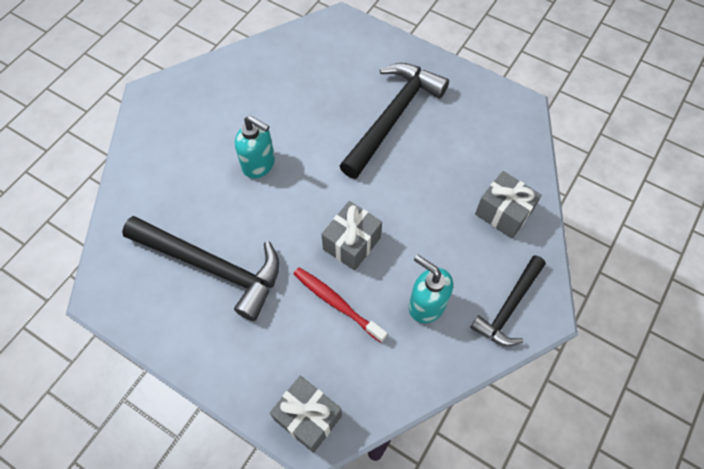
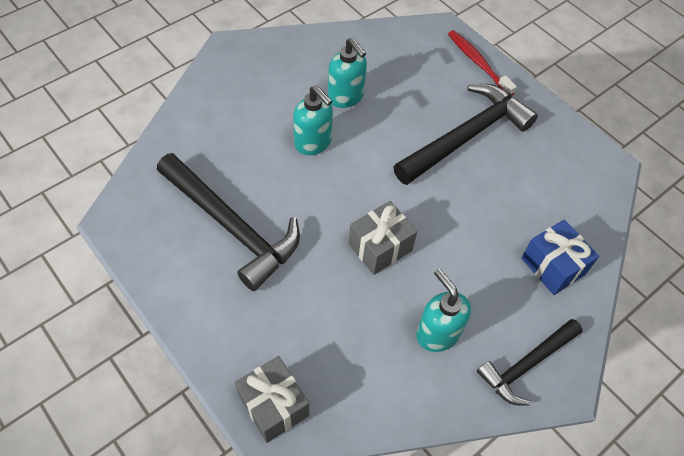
camera: 15 degrees right, 5 degrees down
(274, 111) = (346, 97): none -> turquoise soap dispenser
(337, 303) = (343, 301): red toothbrush -> red toothbrush (478, 63)
(503, 213) = (553, 266): grey gift -> blue gift

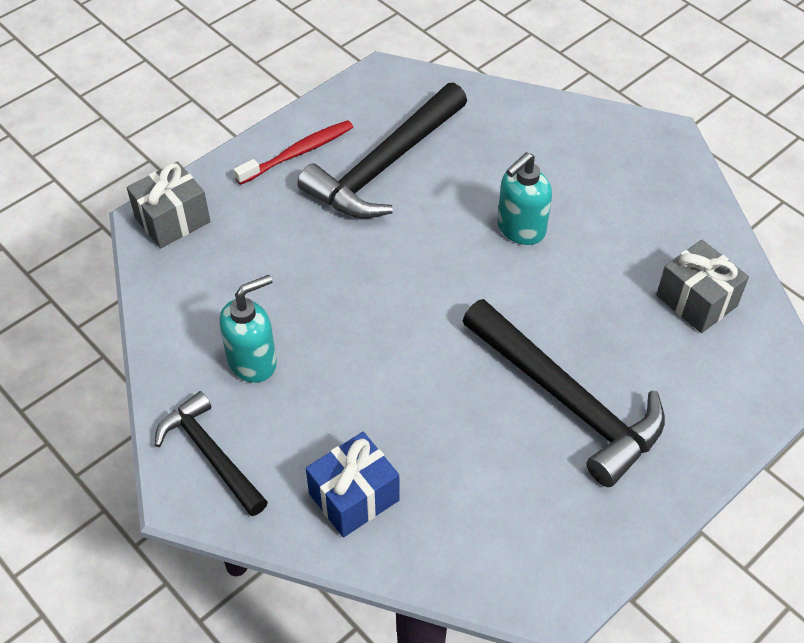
camera: 90 degrees right, 5 degrees down
(346, 97) = (608, 258): turquoise soap dispenser -> none
(380, 247) = (368, 303): grey gift -> grey gift (696, 301)
(478, 63) = (724, 421): red toothbrush -> red toothbrush (298, 153)

